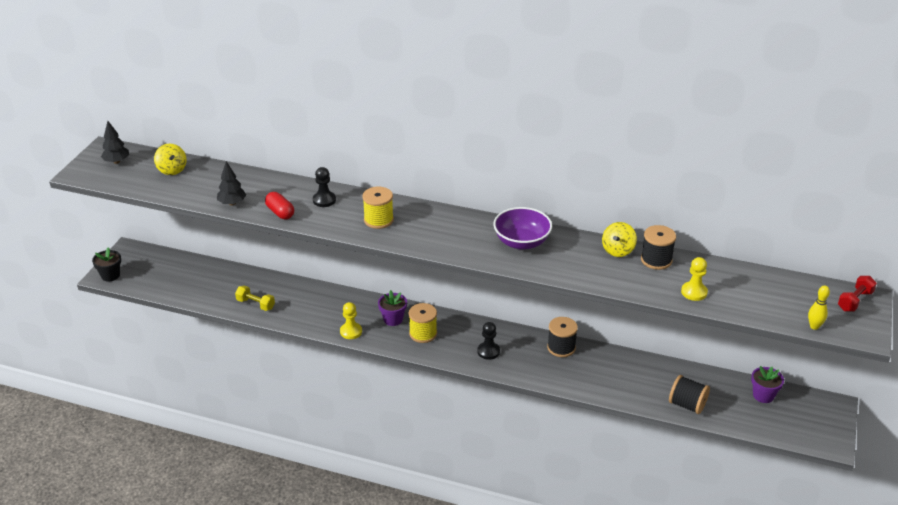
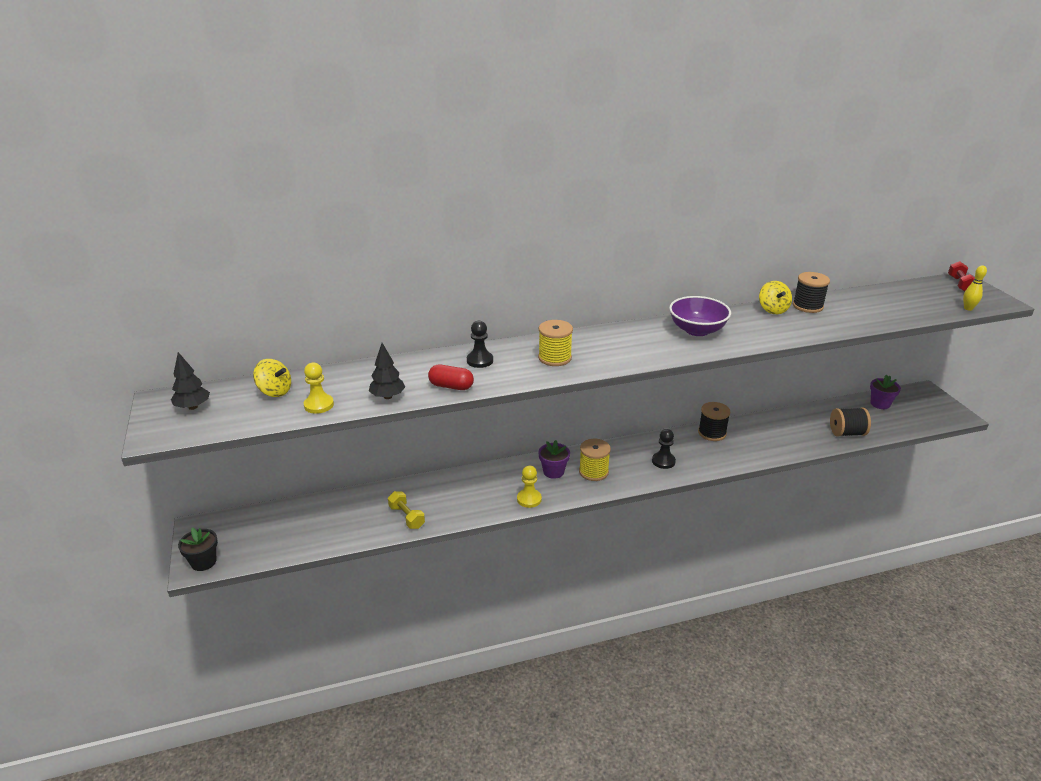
camera: 35 degrees left, 5 degrees down
(255, 304) = (406, 517): yellow dumbbell -> yellow dumbbell turned 60 degrees clockwise
(694, 292) = (866, 317): yellow pawn -> yellow pawn (319, 405)

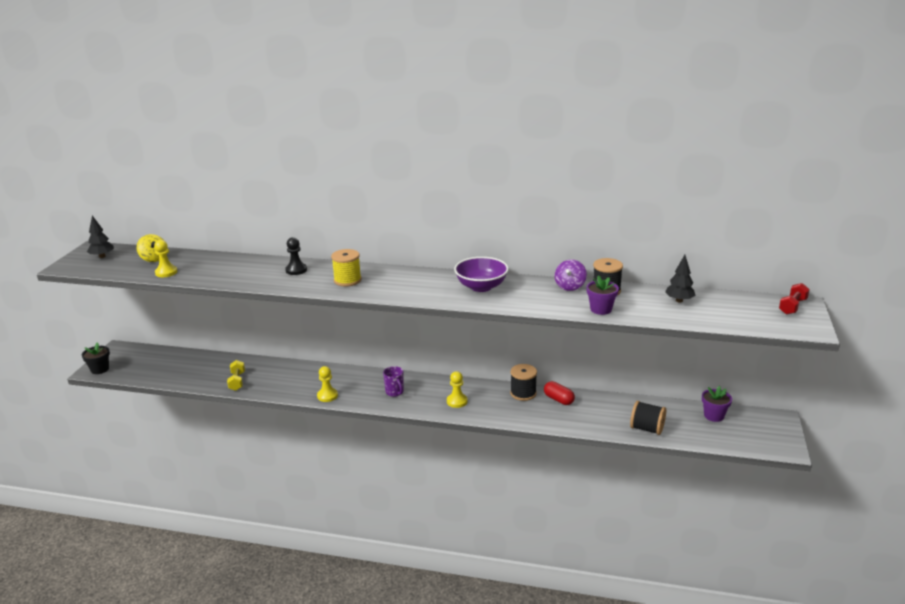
camera: 30 degrees right, 5 degrees down
(388, 396) = (210, 278): black tree -> black tree (679, 300)
(451, 386) = (255, 281): red capsule -> red capsule (558, 399)
(553, 472) = (366, 383): purple flower pot -> purple flower pot (601, 309)
(593, 472) = (395, 392): yellow spool -> purple mug
(663, 461) = (457, 401): black pawn -> yellow pawn
(772, 309) = (570, 286): yellow spinning top -> purple spinning top
(968, 308) = (763, 327): yellow bowling pin -> none

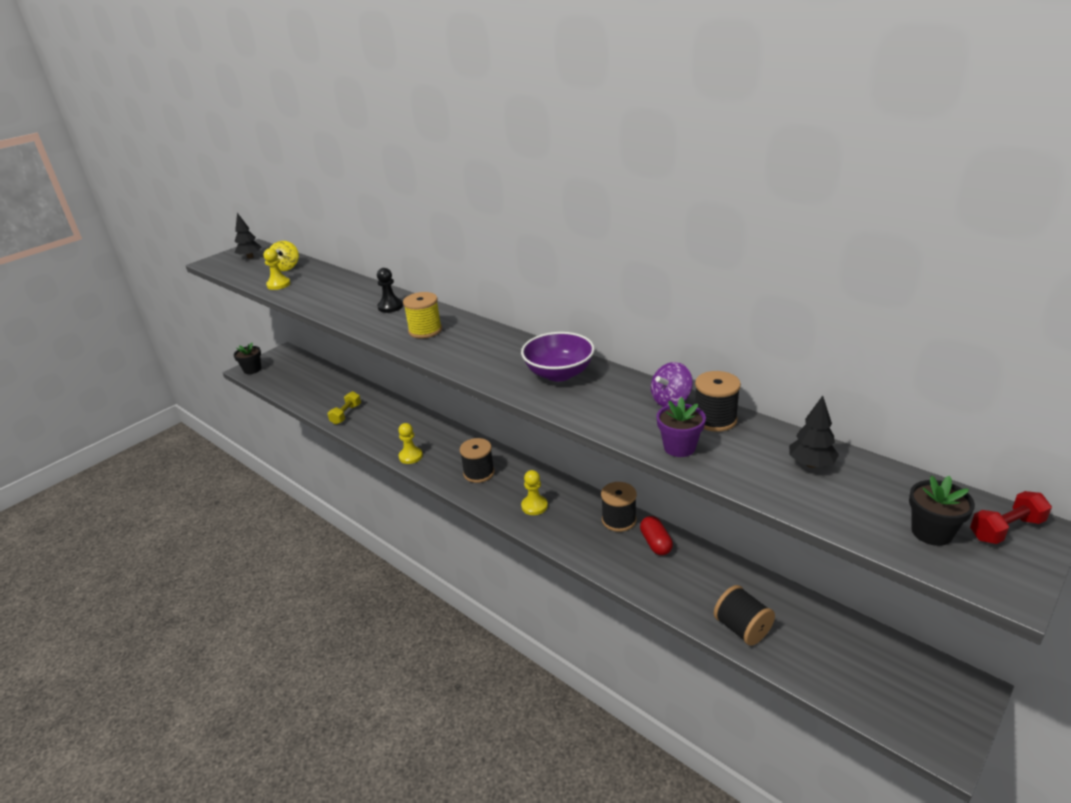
camera: 30 degrees right, 5 degrees up
(395, 392) = (479, 473): purple mug -> black spool
(714, 416) = (859, 644): purple flower pot -> none
(762, 316) = (931, 532): none -> black flower pot

